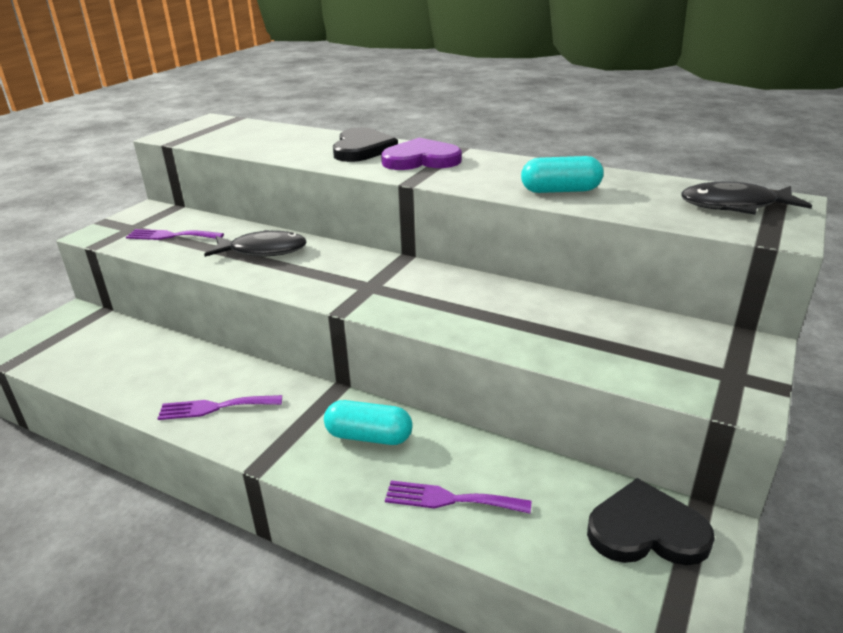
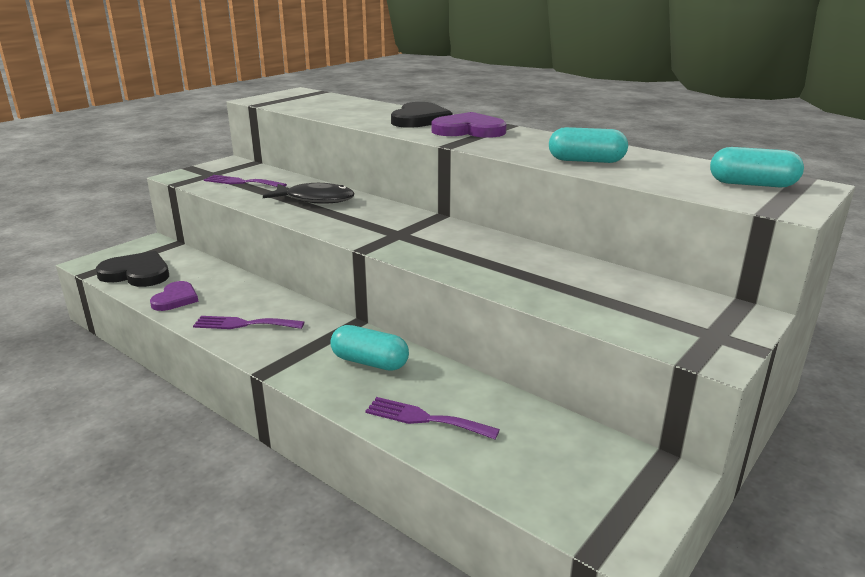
camera: 10 degrees right, 5 degrees down
(125, 385) = (175, 299): none -> purple heart
(646, 530) = (602, 468): black heart -> black heart (137, 273)
(734, 206) = (752, 184): black fish -> turquoise capsule

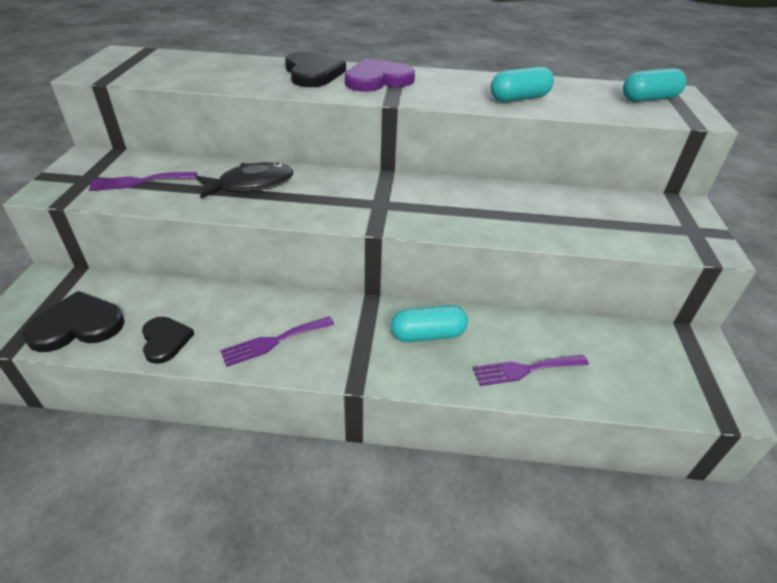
camera: 35 degrees left, 15 degrees up
(175, 299) = (165, 340): purple heart -> black heart

